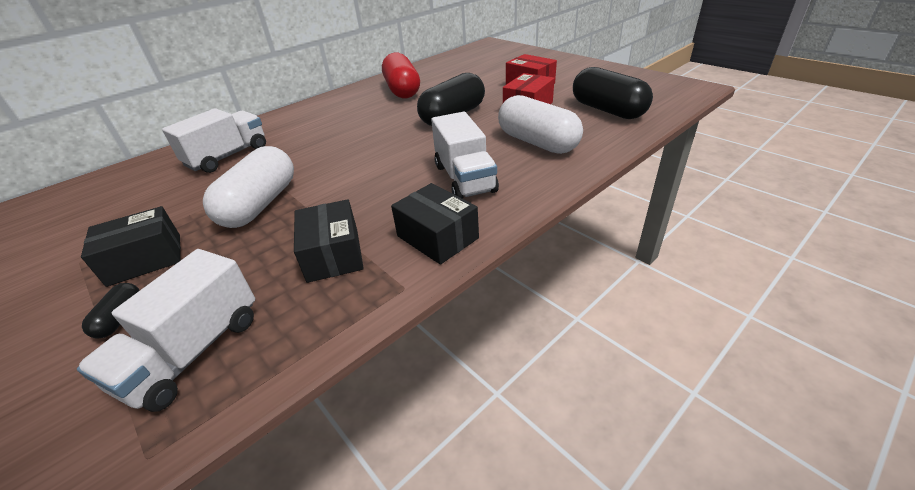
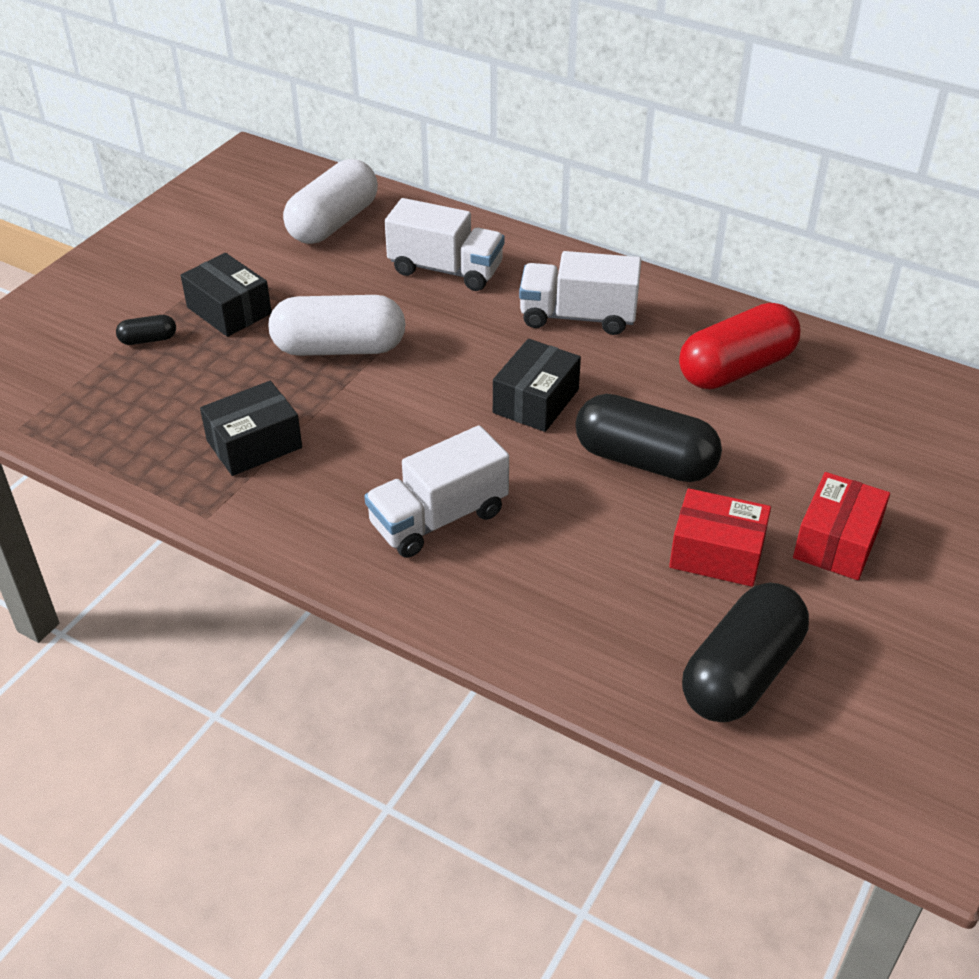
camera: 70 degrees right, 5 degrees up
(193, 352) = (113, 404): white truck -> white truck (578, 317)
(437, 237) = (297, 522): black box -> black box (535, 401)
(537, 142) = (573, 584): white capsule -> white capsule (333, 223)

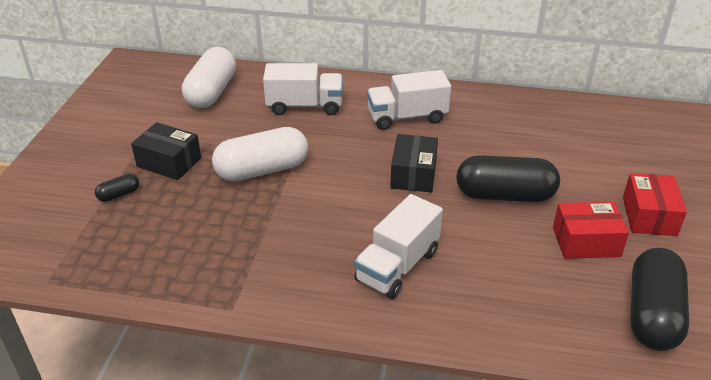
camera: 20 degrees left, 5 degrees down
(254, 444) = (238, 248): black box -> none
(736, 368) = (521, 127): red capsule -> none

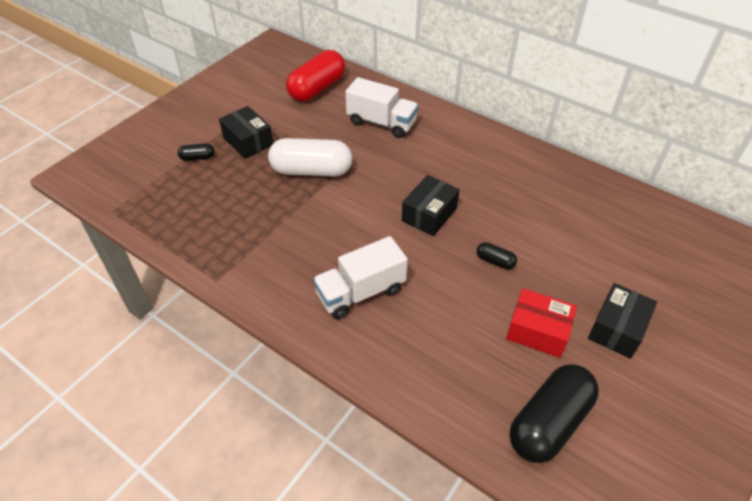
camera: 25 degrees right, 10 degrees up
(211, 92) = (317, 88): white capsule -> red capsule
(407, 117) = (460, 159): white truck -> none
(505, 195) = (495, 261): black capsule -> black capsule, size x0.44
(649, 216) = (617, 329): red box -> black box

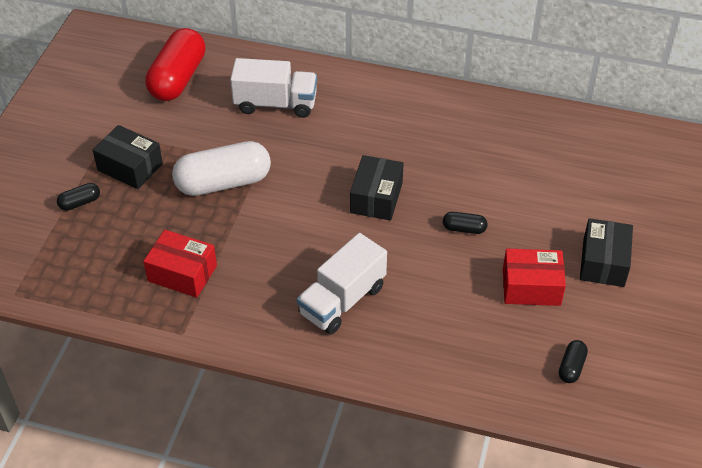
camera: 20 degrees left, 0 degrees up
(242, 231) = (182, 273): none -> red box
(549, 422) = (571, 367): black capsule -> black capsule, size x0.44

